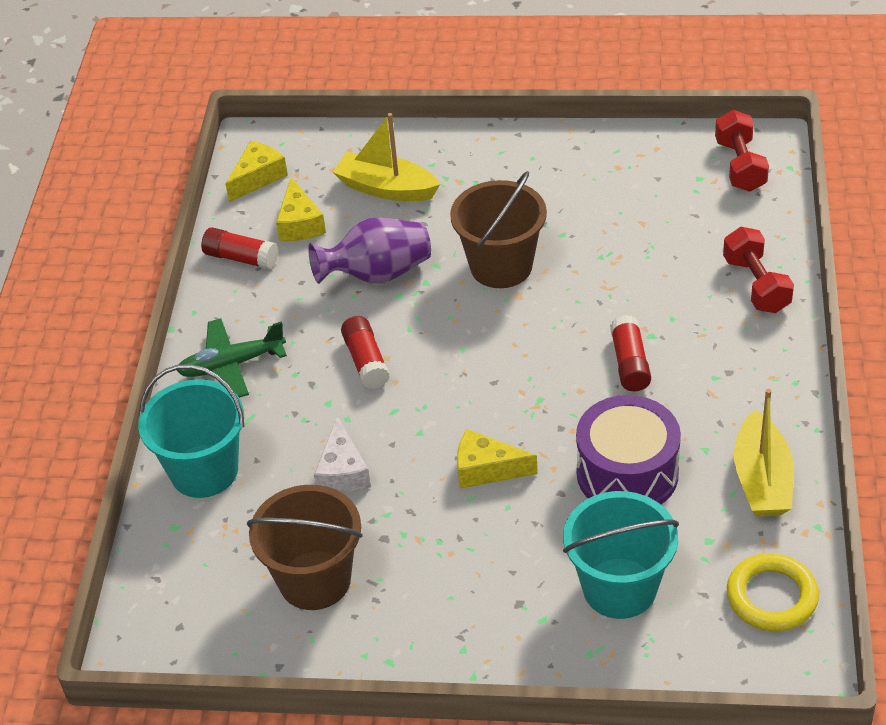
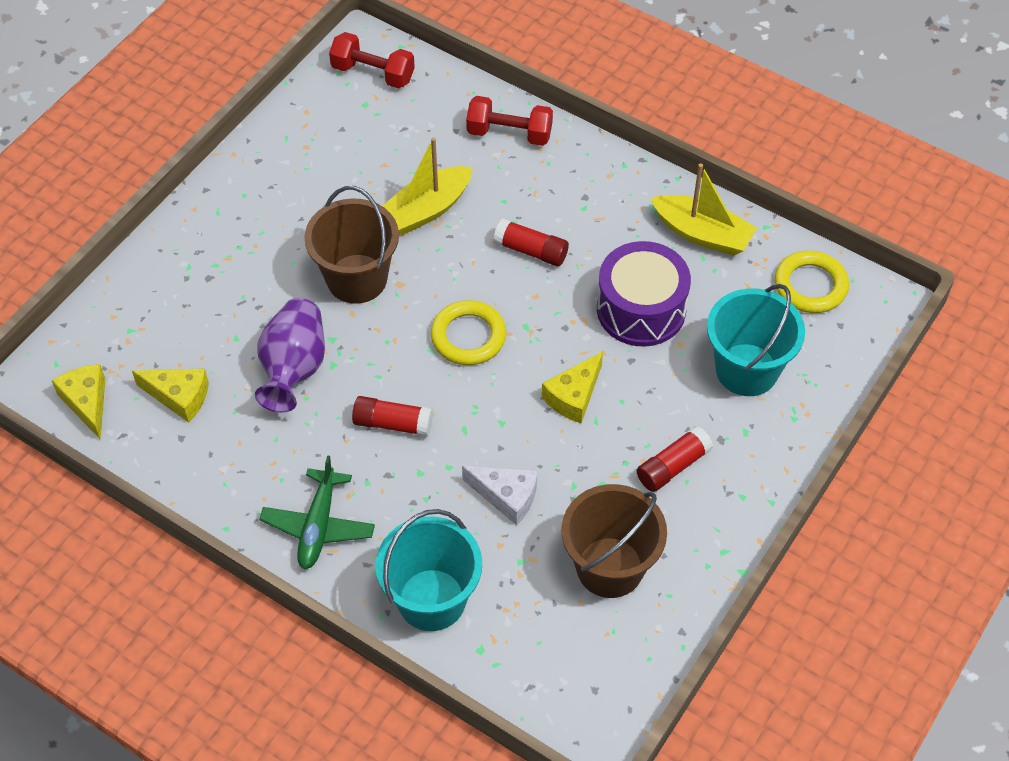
camera: 65 degrees left, 10 degrees up
(241, 258) = (186, 461): red glue stick -> red glue stick (673, 466)
(386, 188) = (191, 313): yellow boat -> yellow boat (427, 210)
(497, 366) = (468, 336): none -> yellow ring

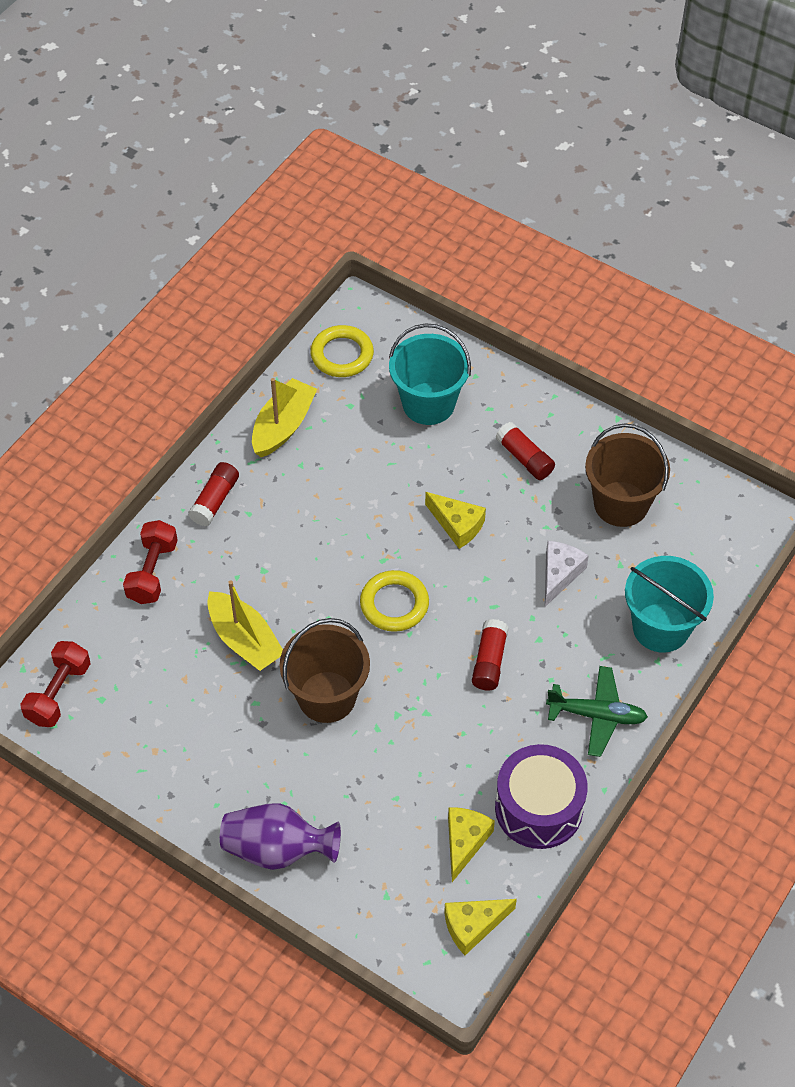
camera: 90 degrees left, 0 degrees up
(294, 368) = (431, 745): purple vase -> purple vase (277, 849)
(531, 251) = (297, 555): red glue stick -> red glue stick (215, 500)
(641, 309) = (365, 474): purple drum -> purple drum (538, 808)

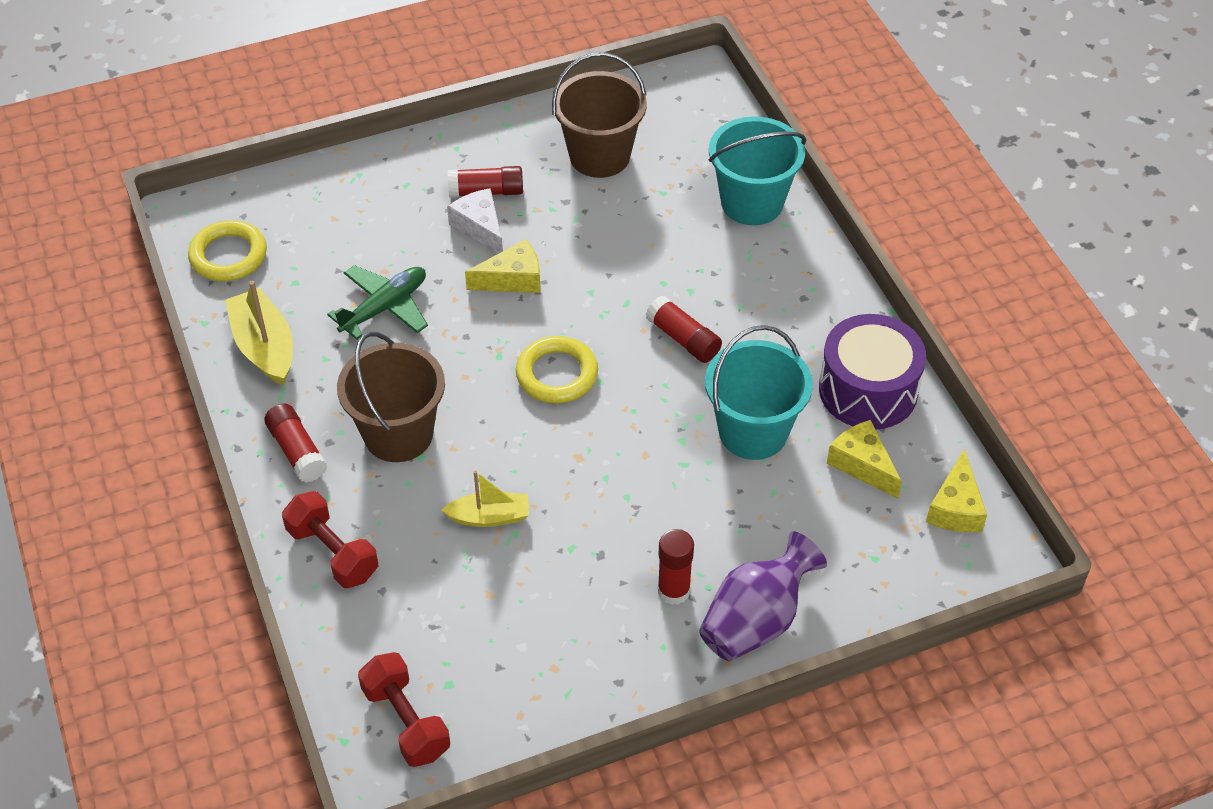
camera: 55 degrees left, 5 degrees down
(244, 640) = (489, 517): yellow boat -> yellow boat, size x0.66
(265, 784) = (673, 590): none -> red glue stick
(327, 697) = (615, 485): brown bucket -> brown bucket (398, 434)
(428, 403) = (355, 224): turquoise bucket -> turquoise bucket (753, 432)
(559, 574) = (635, 238): white cheese -> white cheese (480, 228)
(597, 715) = (805, 296): green plane -> green plane (384, 307)

